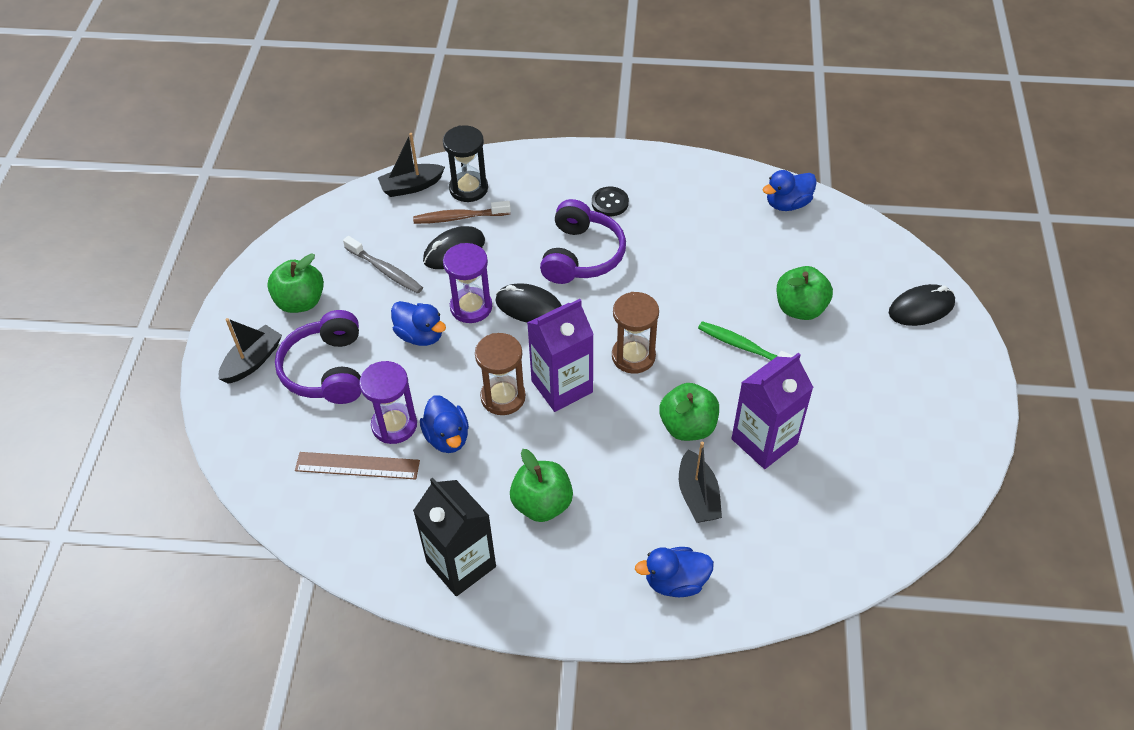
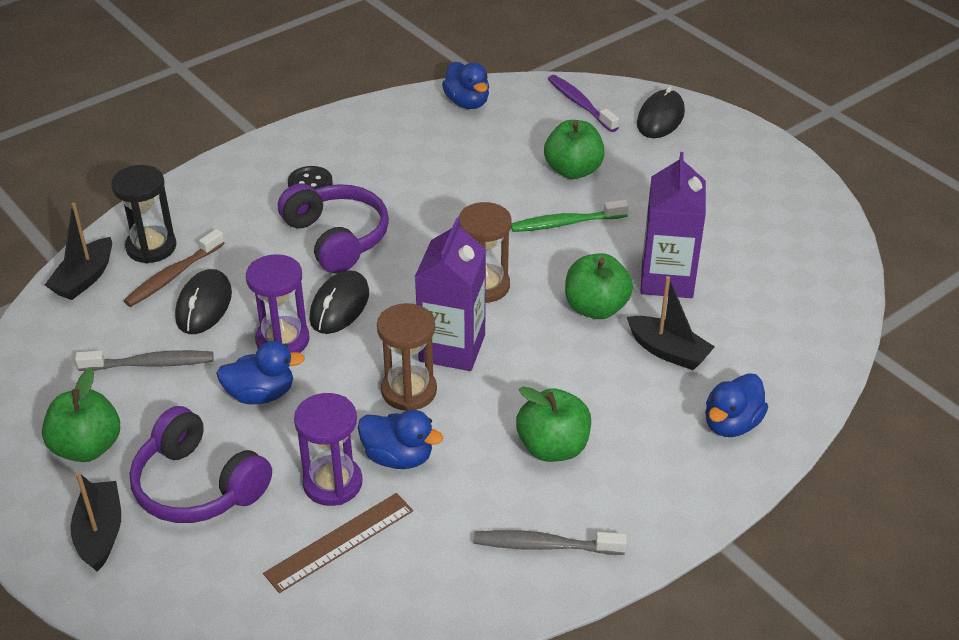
camera: 45 degrees left, 10 degrees down
(461, 564) = (544, 545): black carton -> grey toothbrush
(529, 307) = (339, 306): black mouse -> black mouse turned 45 degrees counterclockwise
(787, 204) = (467, 102): blue duck -> blue duck turned 45 degrees counterclockwise
(871, 256) = (580, 104): none -> purple toothbrush

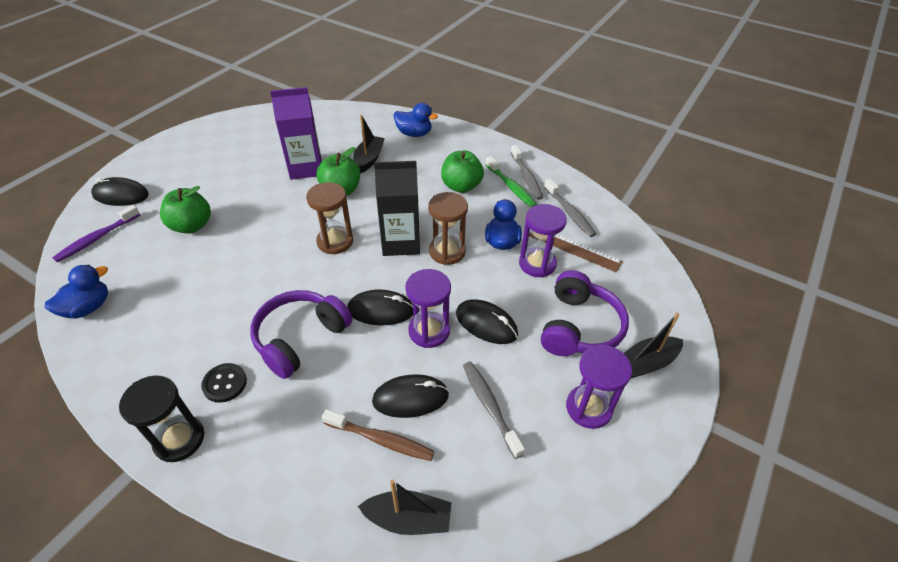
camera: 110 degrees left, 5 degrees up
(87, 447) = (588, 408): green apple -> purple hourglass
(151, 247) = (346, 479): black hourglass -> black hourglass (179, 439)
(261, 394) = (486, 324): blue duck -> black mouse
(423, 571) = (569, 213): none -> grey toothbrush
(452, 348) = (401, 242): purple carton -> black carton
(565, 223) = (257, 218): green toothbrush -> green toothbrush (511, 187)

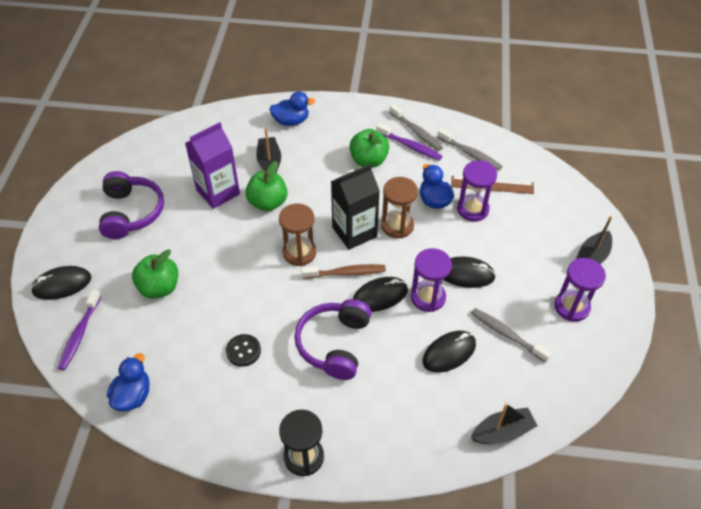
camera: 25 degrees left, 5 degrees up
(225, 383) = (303, 403): black button -> black button (243, 351)
(381, 439) = (449, 390): brown toothbrush -> brown toothbrush (346, 273)
(511, 187) = (410, 146): green toothbrush -> purple toothbrush
(579, 327) = (532, 249): purple headphones -> purple headphones (131, 212)

